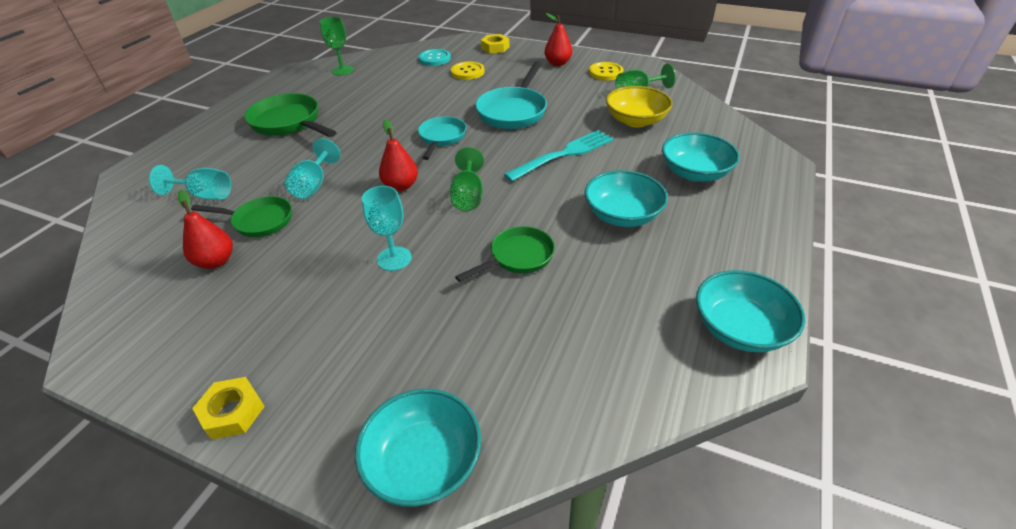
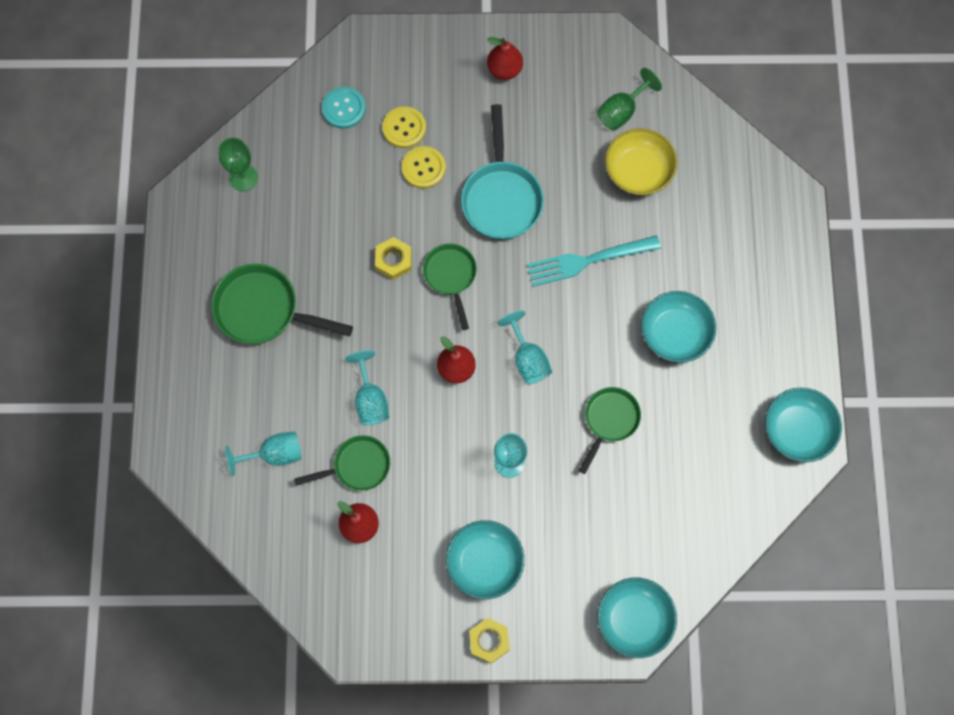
camera: 25 degrees left, 30 degrees up
(441, 138) = (451, 276): turquoise pan -> green pan
(468, 196) = (528, 359): green goblet -> turquoise goblet
(495, 48) = (406, 53): yellow nut -> yellow nut (393, 260)
(563, 154) = (588, 260): turquoise fork -> turquoise fork turned 135 degrees counterclockwise
(605, 72) = (570, 74): yellow button -> yellow button (423, 168)
(694, 173) = (720, 245): turquoise bowl -> turquoise bowl (485, 562)

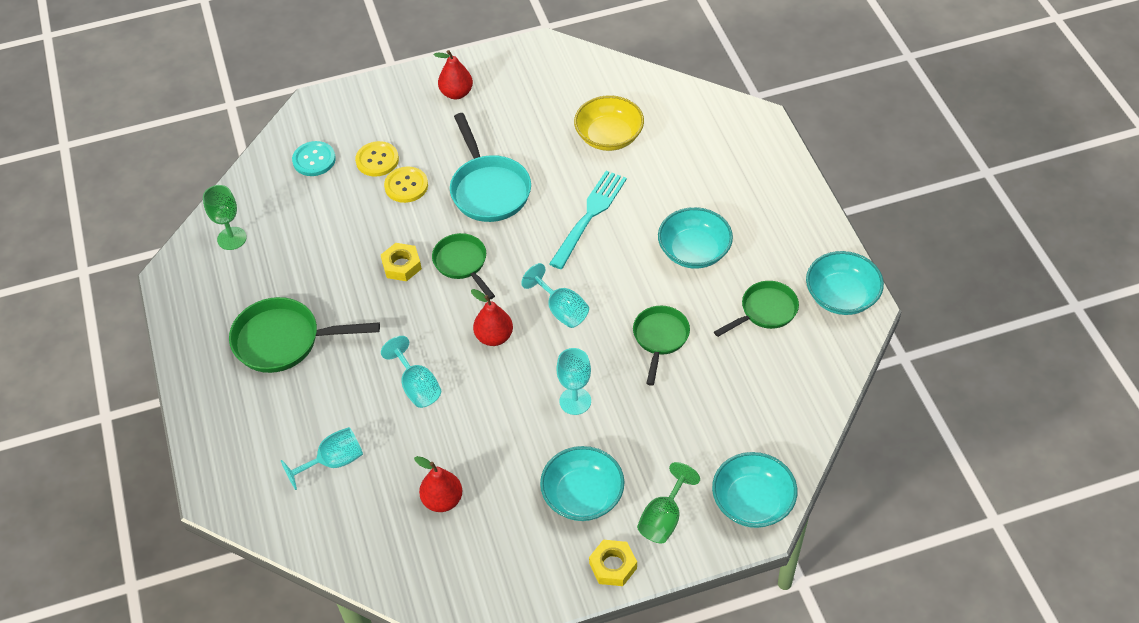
camera: 15 degrees left, 20 degrees down
(357, 466) = (422, 448): green pan -> green pan (765, 311)
(588, 260) = (589, 216): turquoise fork -> turquoise fork turned 150 degrees clockwise
(622, 111) = (576, 96): green goblet -> green goblet (663, 518)

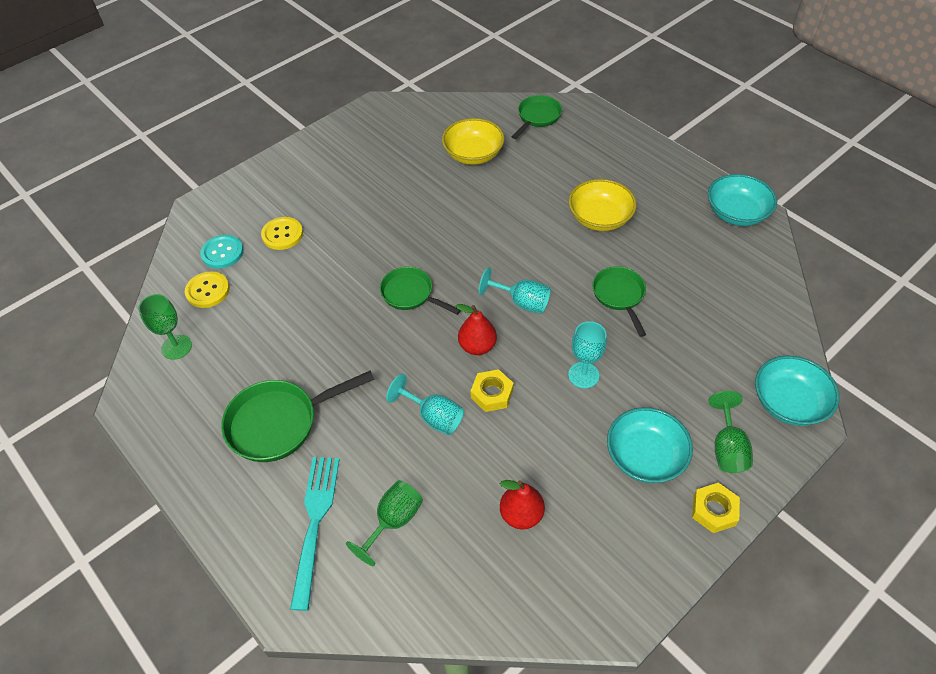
camera: 25 degrees left, 0 degrees up
(333, 462) = (393, 521): turquoise goblet -> green goblet
(401, 265) = (356, 315): yellow nut -> yellow nut (492, 394)
(406, 186) = (321, 247): yellow button -> yellow button (207, 291)
(456, 93) = (323, 160): red pear -> none
(488, 189) = (397, 226): turquoise pan -> none
(589, 216) = (496, 219): turquoise fork -> turquoise fork (315, 523)
(694, 251) = (600, 218): turquoise bowl -> yellow bowl
(765, 311) = (687, 244): green pan -> green pan (537, 117)

